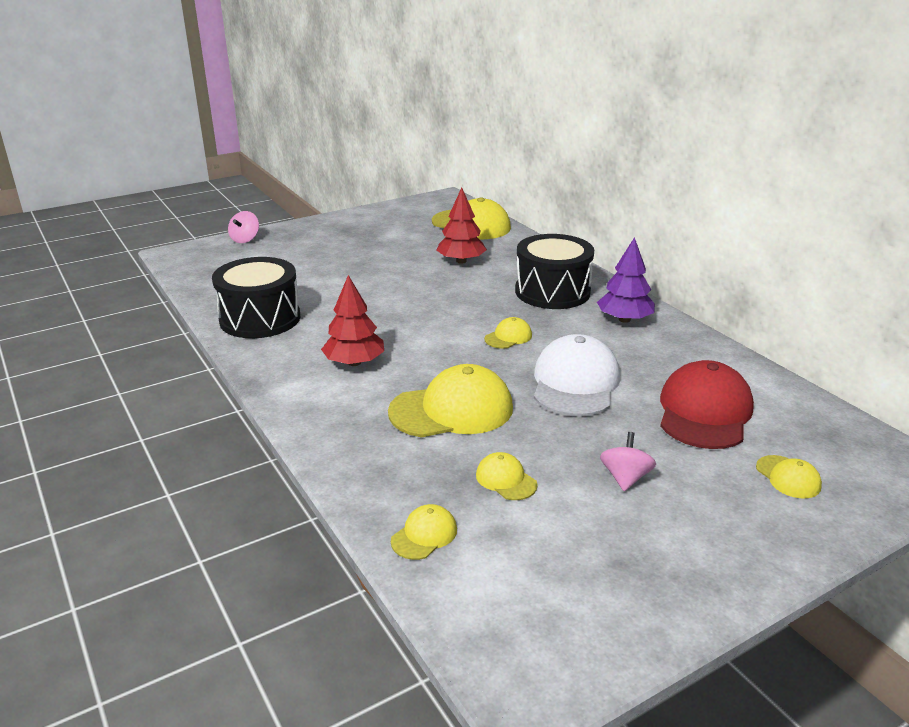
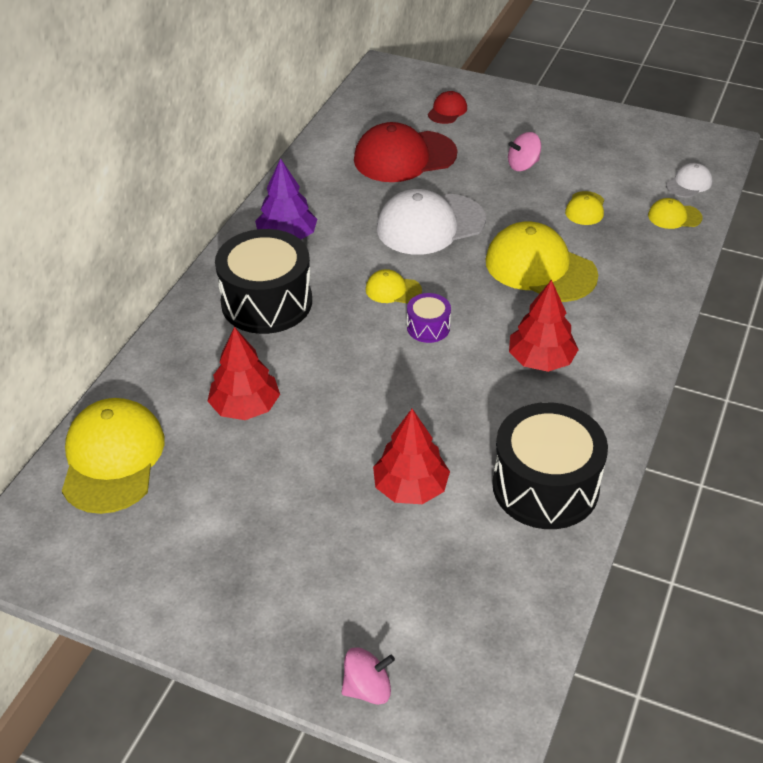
camera: 125 degrees left, 15 degrees up
(328, 283) = (411, 488): none -> red tree
(449, 335) = (428, 327): none -> purple drum
(467, 589) = (689, 183): none -> white cap
(788, 477) = (447, 111): yellow cap -> red cap

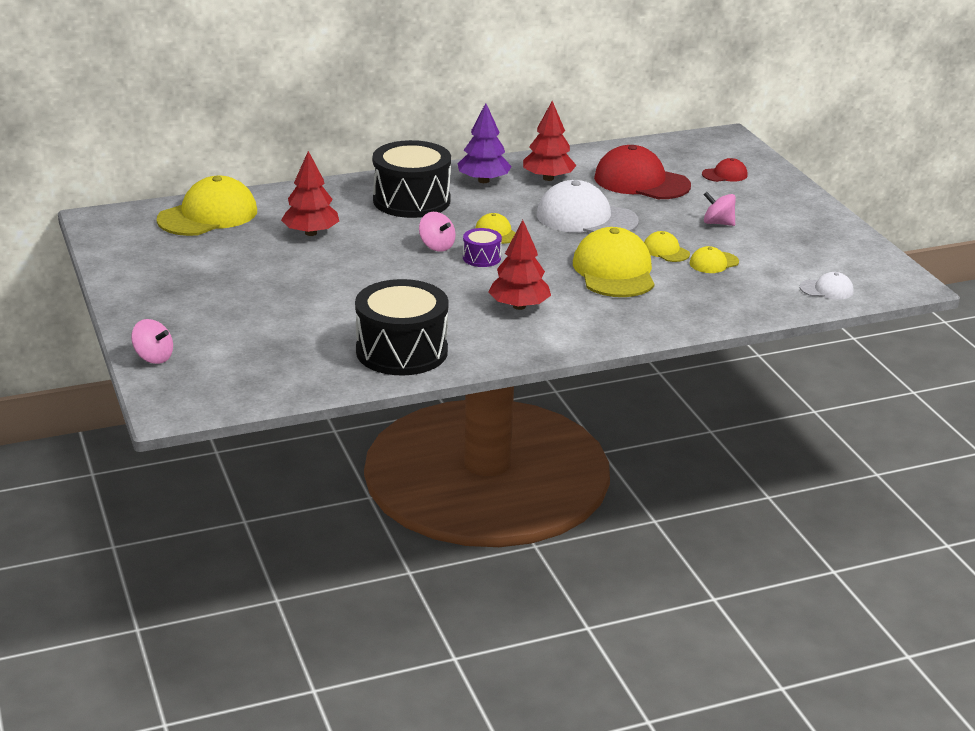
camera: 45 degrees right, 15 degrees down
(373, 341) = (437, 246): none -> pink spinning top
(411, 488) = (328, 309): red tree -> red tree (548, 178)
(674, 216) = (773, 298): yellow cap -> yellow cap (666, 251)

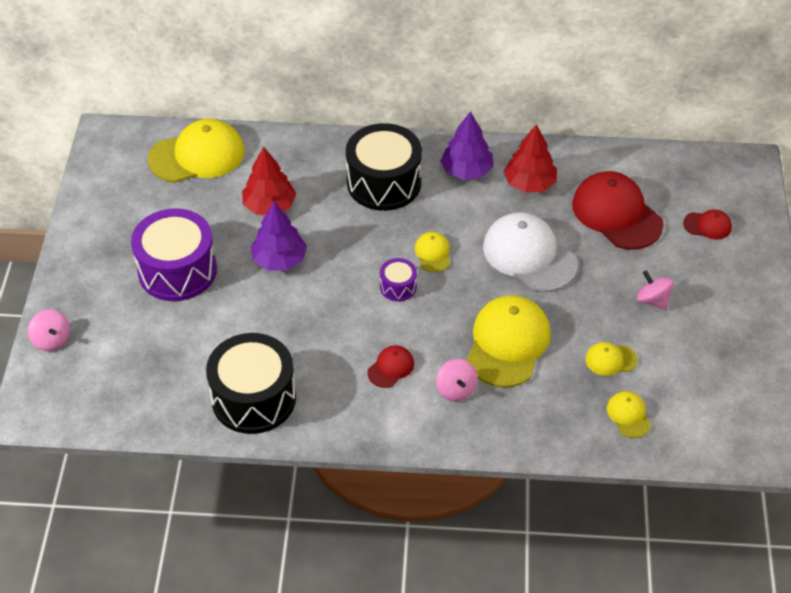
camera: 25 degrees right, 20 degrees up
(251, 288) = (177, 270): none -> purple drum
(350, 263) = (279, 260): none -> purple tree
(437, 246) = (368, 257): pink spinning top -> pink spinning top (456, 389)
(519, 306) = (391, 368): red tree -> red cap
(666, 251) = (575, 328): yellow cap -> yellow cap (628, 415)
(827, 290) = (697, 435): white cap -> none

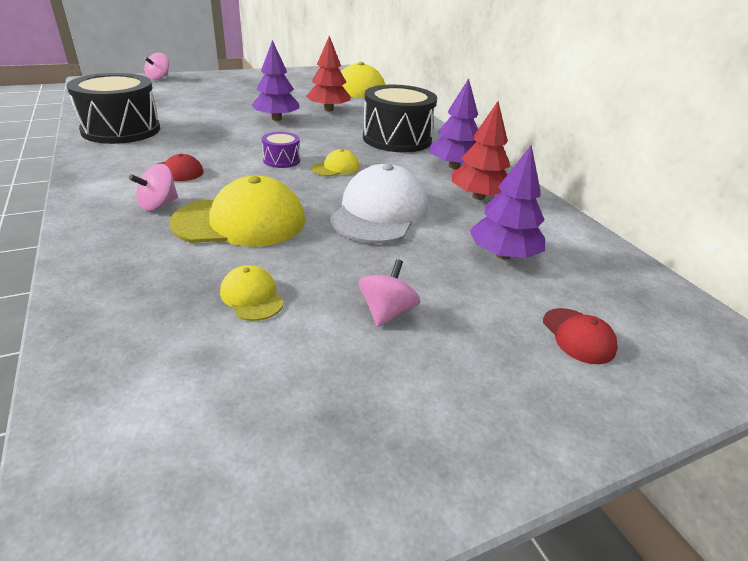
camera: 60 degrees right, 15 degrees down
(177, 270) = (242, 96): purple drum -> none
(616, 214) = (503, 255): red cap -> purple tree
(628, 415) = (148, 333): yellow cap -> none

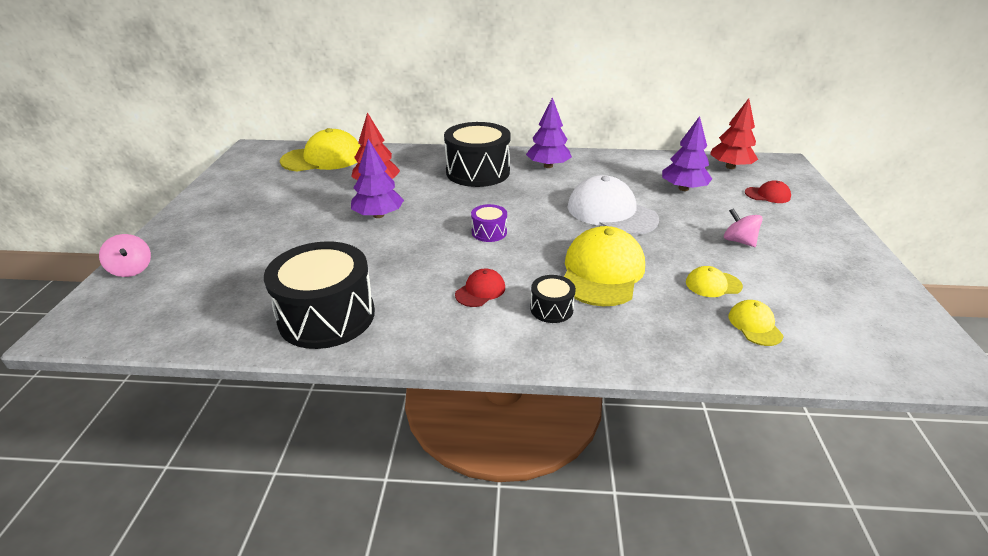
camera: 60 degrees left, 0 degrees up
(158, 205) = (551, 309): pink spinning top -> black drum
(336, 168) = (521, 211): yellow cap -> yellow cap (755, 325)
(478, 197) = (603, 172): red tree -> red tree (730, 167)

